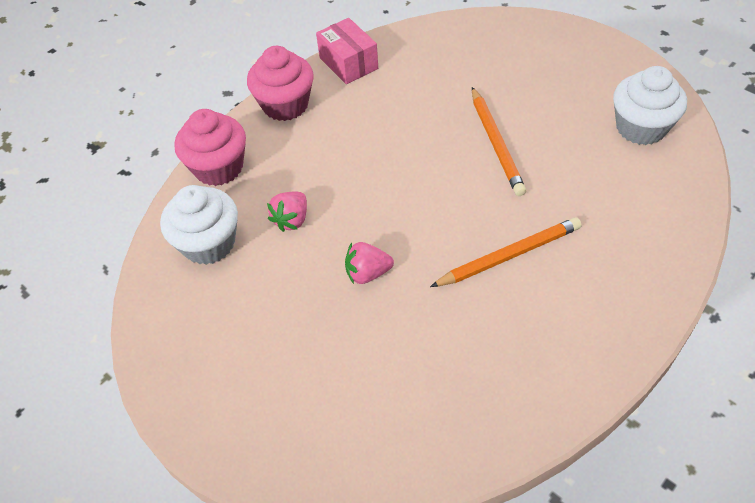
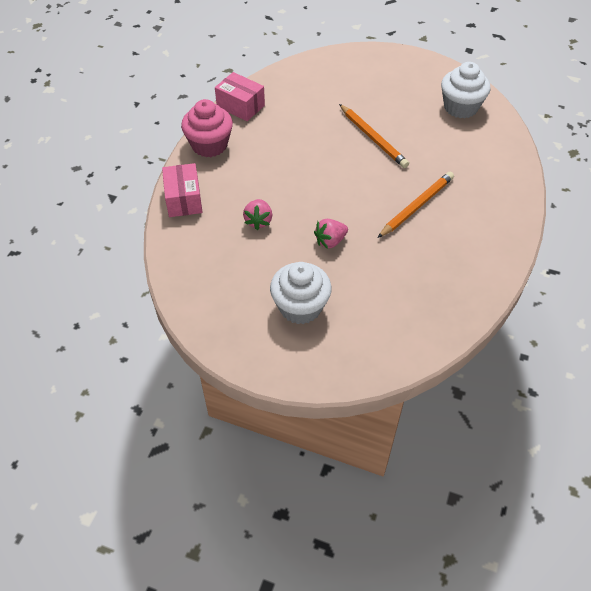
camera: 25 degrees left, 0 degrees up
(209, 243) = (206, 251): white cupcake -> white cupcake (300, 307)
(219, 167) = (184, 199): pink cupcake -> pink box

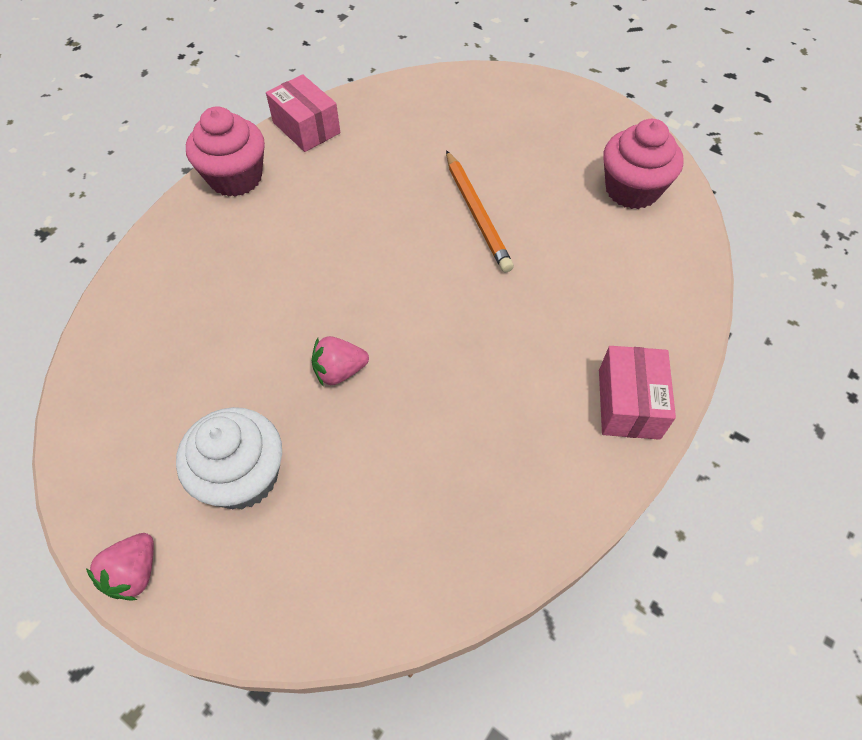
camera: 15 degrees right, 5 degrees up
(184, 199) = (159, 254): pink box -> pink box (628, 403)
(258, 221) = (248, 312): pink strawberry -> pink strawberry (134, 573)
(416, 206) = (499, 341): orange pencil -> none
(460, 107) = (632, 190): white cupcake -> pink cupcake

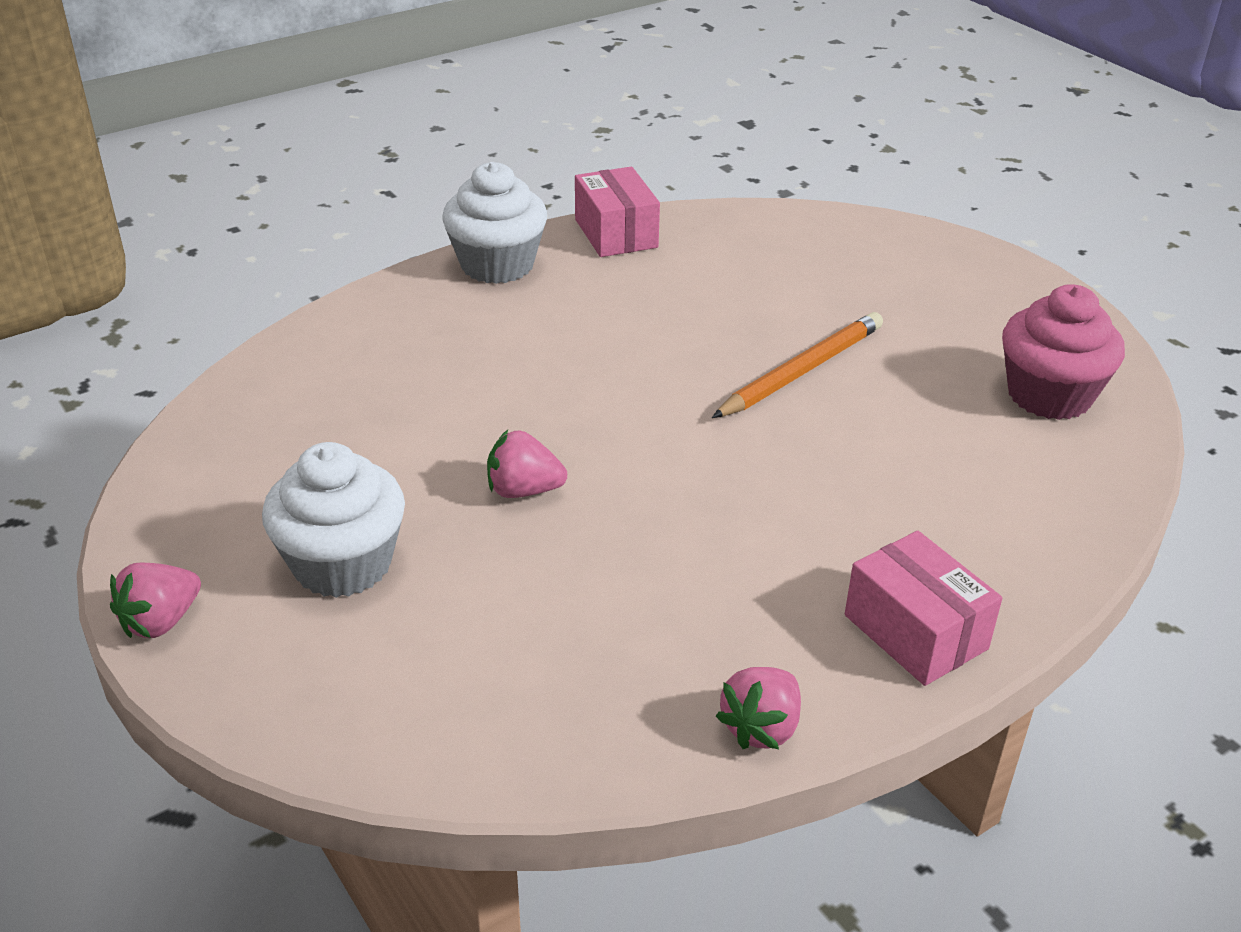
camera: 20 degrees right, 20 degrees down
(235, 178) = (497, 265): pink cupcake -> white cupcake
(477, 213) = (802, 371): orange pencil -> orange pencil turned 135 degrees counterclockwise
(569, 512) = (761, 728): none -> pink strawberry
(628, 403) = (915, 632): pink box -> pink box turned 60 degrees counterclockwise

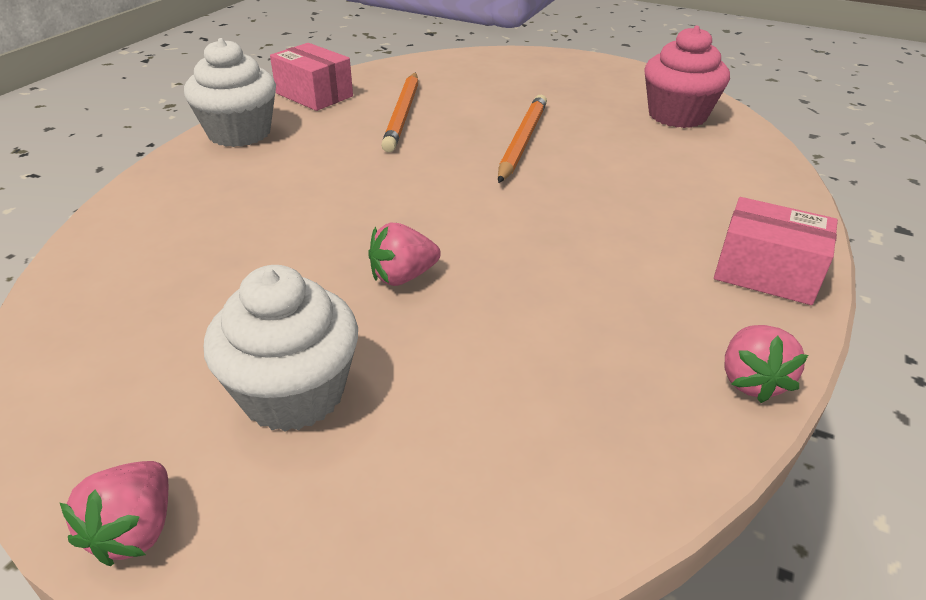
camera: 30 degrees left, 0 degrees up
(694, 290) = (403, 114): none -> orange pencil

